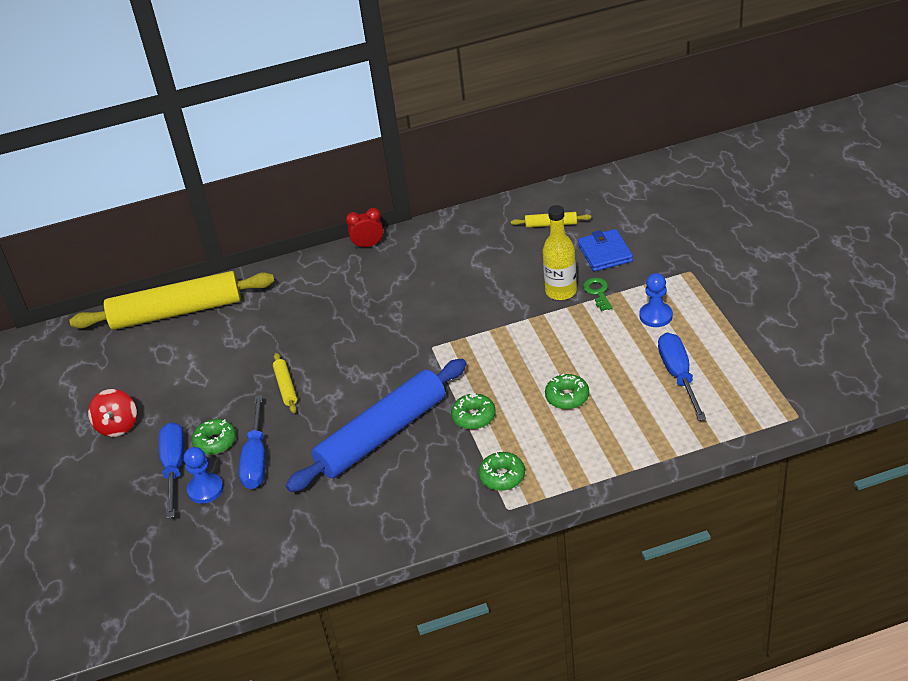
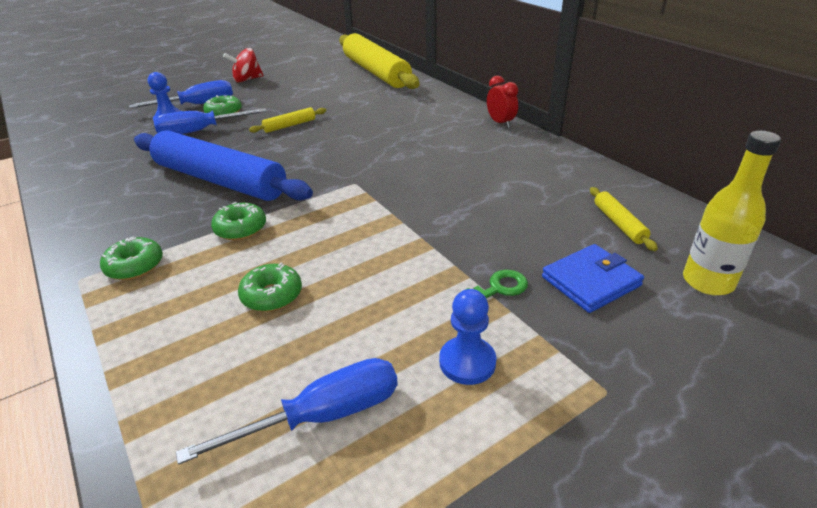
camera: 70 degrees right, 5 degrees down
(561, 291) = (484, 255): yellow bottle -> yellow bottle (708, 282)

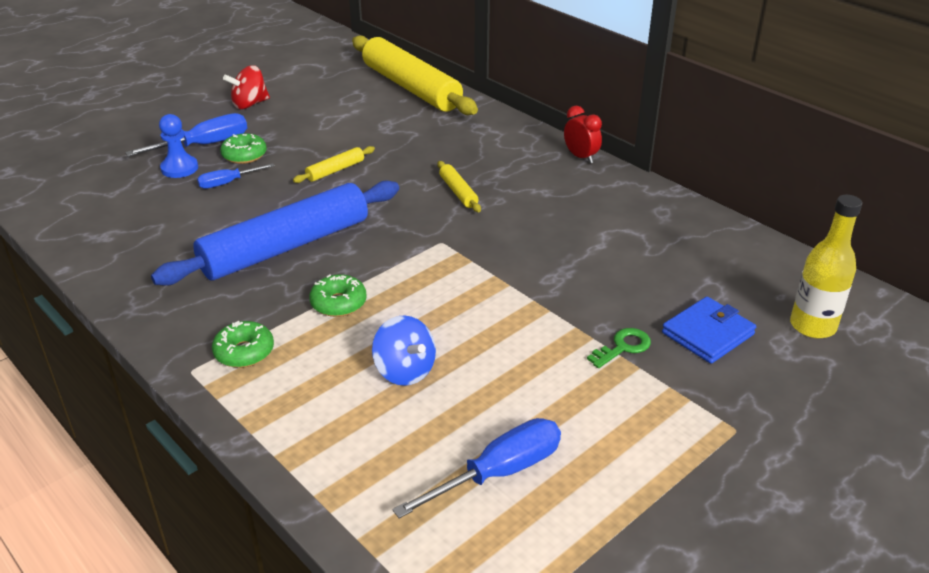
camera: 10 degrees left, 0 degrees up
(200, 131) = (227, 183): blue screwdriver -> blue screwdriver, size x0.60
(220, 180) = (286, 247): blue rolling pin -> blue rolling pin turned 60 degrees counterclockwise
(272, 295) = (405, 371): green donut -> blue spinning top
(467, 362) = (612, 416): blue pawn -> none
(619, 224) = (725, 272): yellow rolling pin -> yellow rolling pin (458, 192)

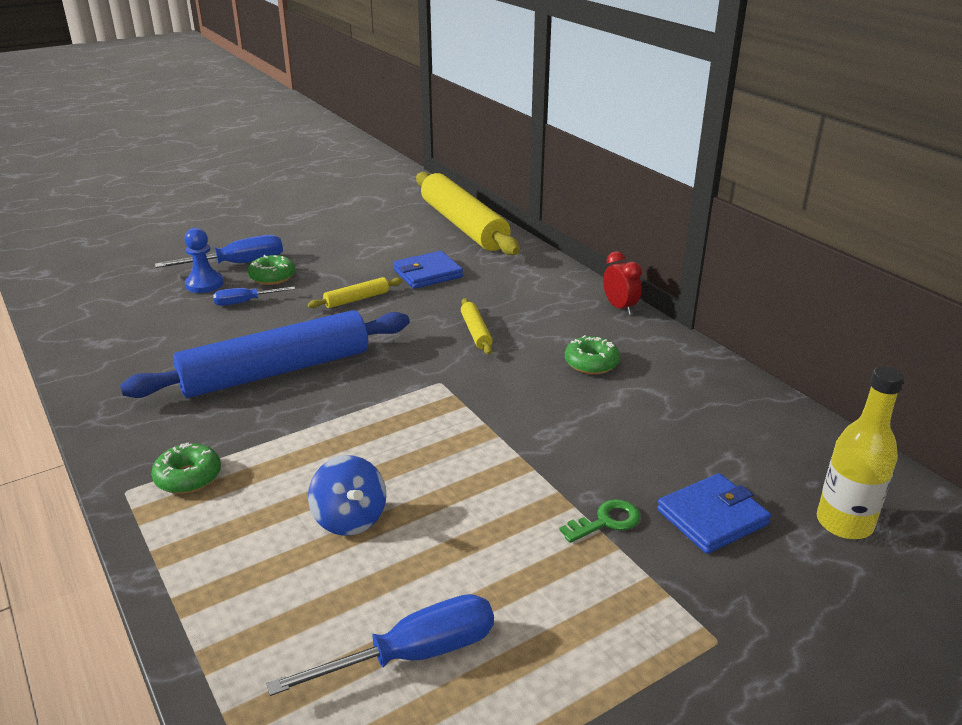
camera: 10 degrees right, 5 degrees down
(249, 104) = (297, 229): red spinning top -> none
(338, 303) = (307, 436): green donut -> green donut (591, 363)
(394, 139) = (427, 273): none -> blue wallet

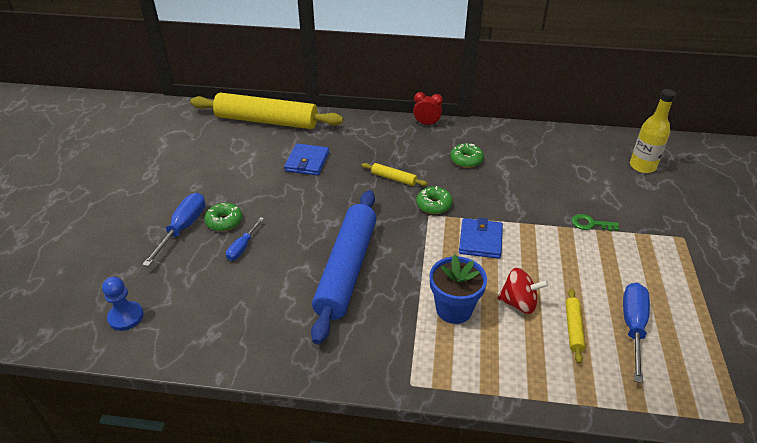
camera: 50 degrees left, 10 degrees up
(188, 477) = (423, 351): green donut -> green donut (434, 205)
(204, 284) = (190, 255): blue pawn -> blue pawn (126, 317)
(283, 470) = (454, 309): none -> blue flower pot
(350, 519) = (519, 303): blue spinning top -> red spinning top
(356, 299) = (301, 201): yellow rolling pin -> yellow rolling pin (573, 328)
(606, 521) = (590, 224): green key -> green key turned 90 degrees counterclockwise
(712, 517) = (612, 195): blue wallet -> blue wallet (480, 240)

